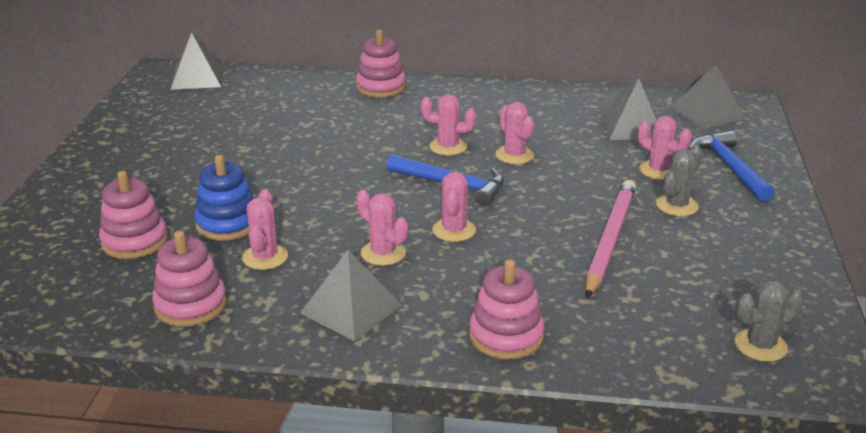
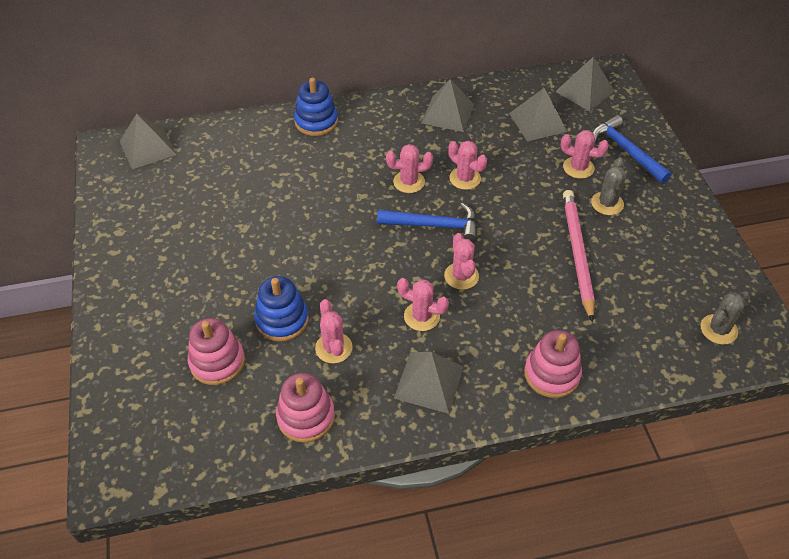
camera: 20 degrees left, 20 degrees up
(381, 87) = (316, 121): pink stacking toy -> blue stacking toy
(530, 104) = (447, 113): none -> grey pyramid

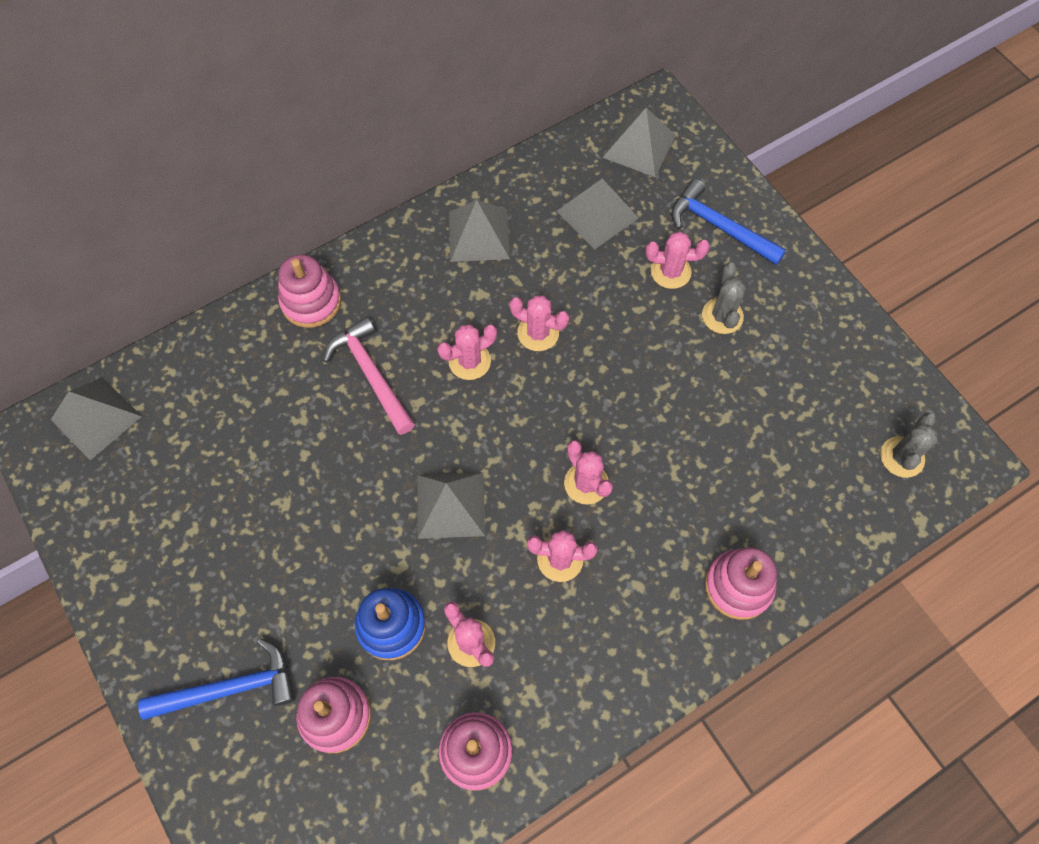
camera: 20 degrees left, 15 degrees up
(316, 121) = (311, 301): blue stacking toy -> pink stacking toy
(337, 171) = (371, 374): none -> pink hammer
(429, 382) = (603, 649): grey pyramid -> grey pyramid (451, 505)
(434, 225) = (526, 418): blue hammer -> blue hammer (230, 688)
(577, 254) = (712, 403): pink pencil -> none

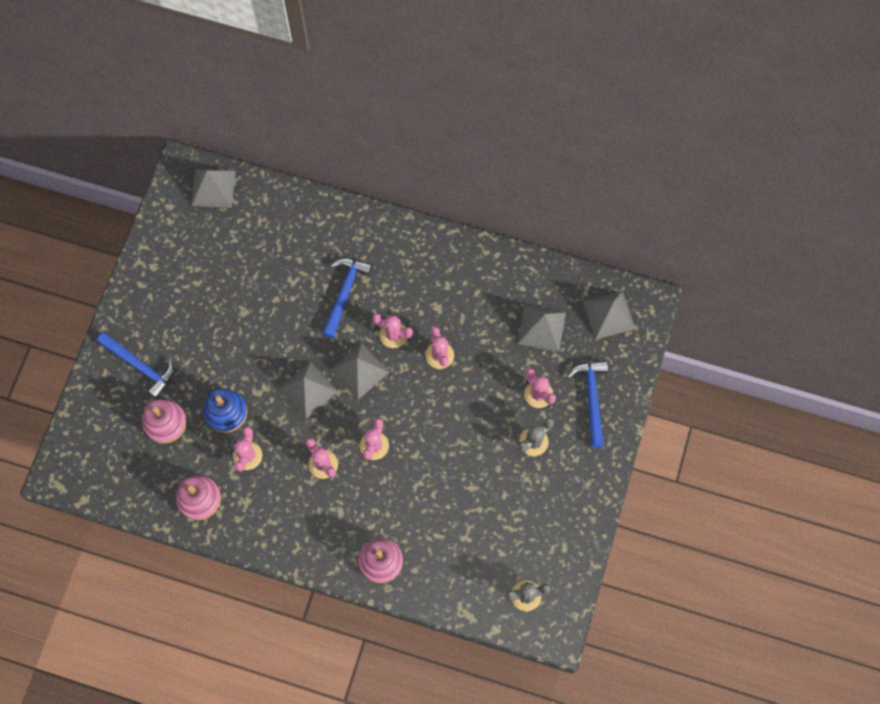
camera: 50 degrees right, 5 degrees up
(311, 301) = (360, 229): pink stacking toy -> none
(371, 374) = (345, 293): pink hammer -> blue hammer
(479, 235) = (473, 277): grey pyramid -> grey pyramid (359, 371)

